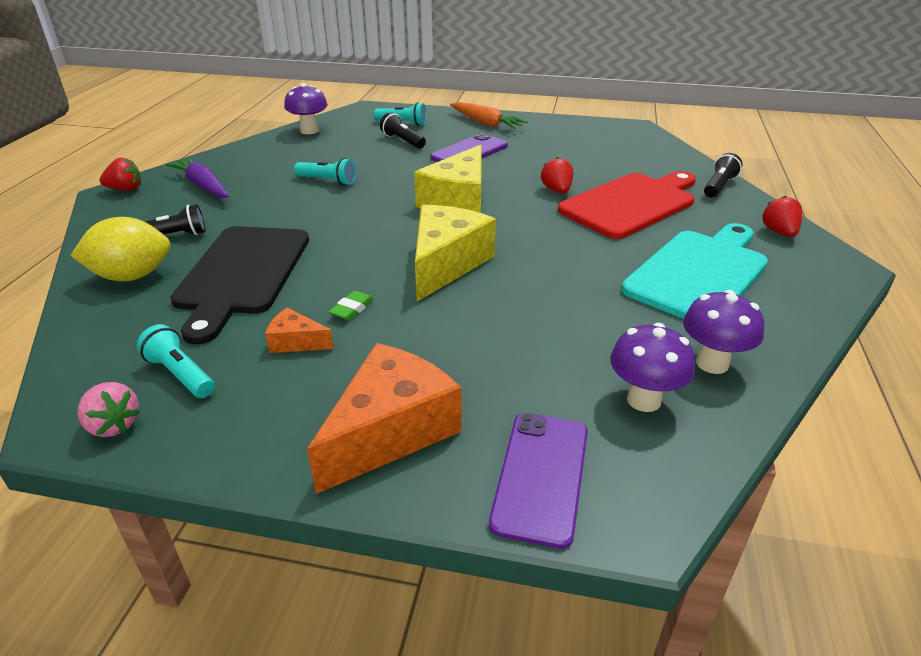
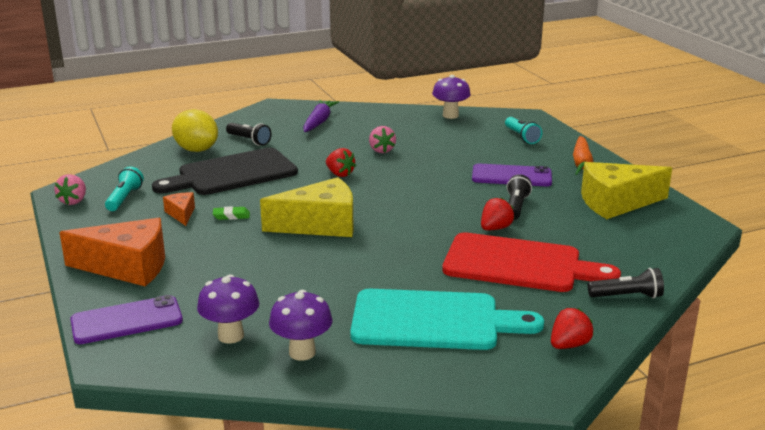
camera: 55 degrees right, 10 degrees down
(125, 189) = (285, 106): red strawberry -> red strawberry (340, 174)
(328, 181) = (381, 150): turquoise flashlight -> pink strawberry
(402, 141) = (488, 148): black flashlight -> black flashlight (516, 207)
(458, 201) = (417, 200): yellow cheese -> yellow cheese (616, 203)

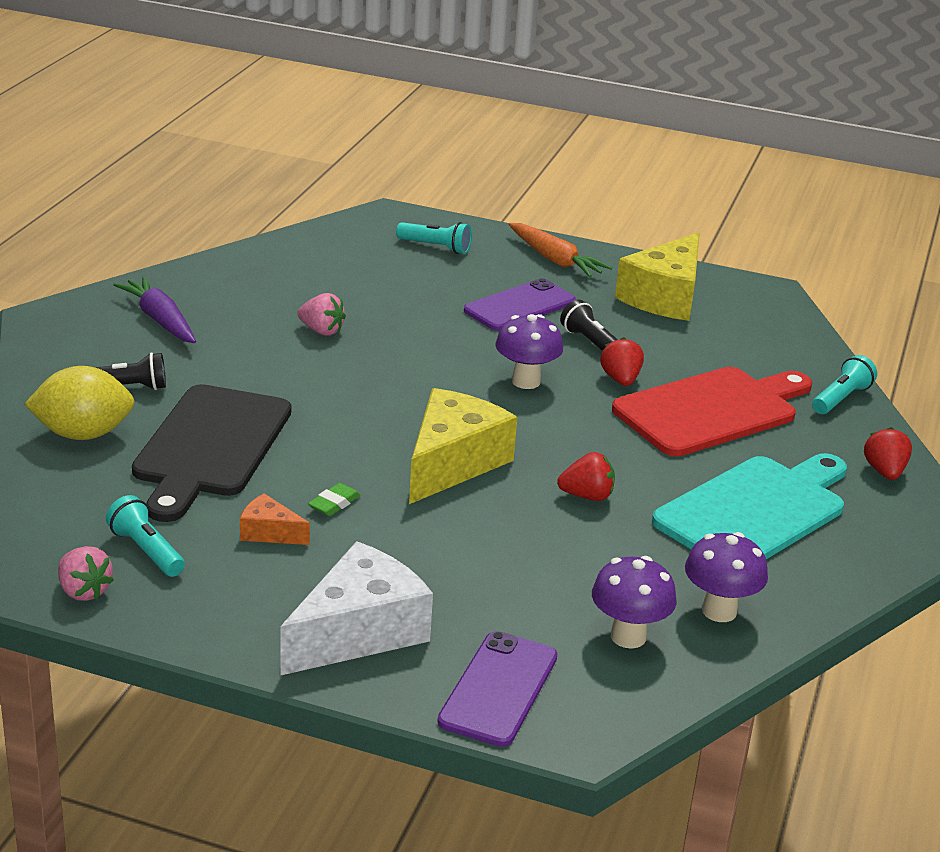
camera: 50 degrees left, 5 degrees up
(127, 267) = (359, 632): orange cheese -> white cheese
(340, 174) = (340, 386): red strawberry -> red strawberry (587, 496)
(450, 115) = (303, 246): purple mushroom -> purple mushroom (526, 381)
(627, 296) = (841, 398): black flashlight -> turquoise flashlight

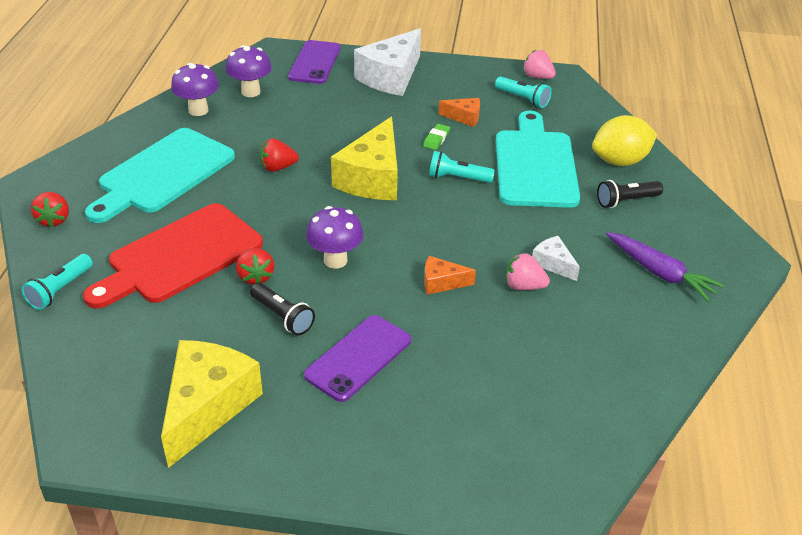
camera: 170 degrees right, 10 degrees up
(210, 446) = (535, 165): black cutting board -> turquoise cutting board
(273, 343) = (553, 264): none -> white cheese
(411, 346) = (441, 283): none -> orange cheese
(436, 247) = (473, 444): turquoise flashlight -> turquoise flashlight (457, 178)
(555, 260) = (333, 451): orange carrot -> none

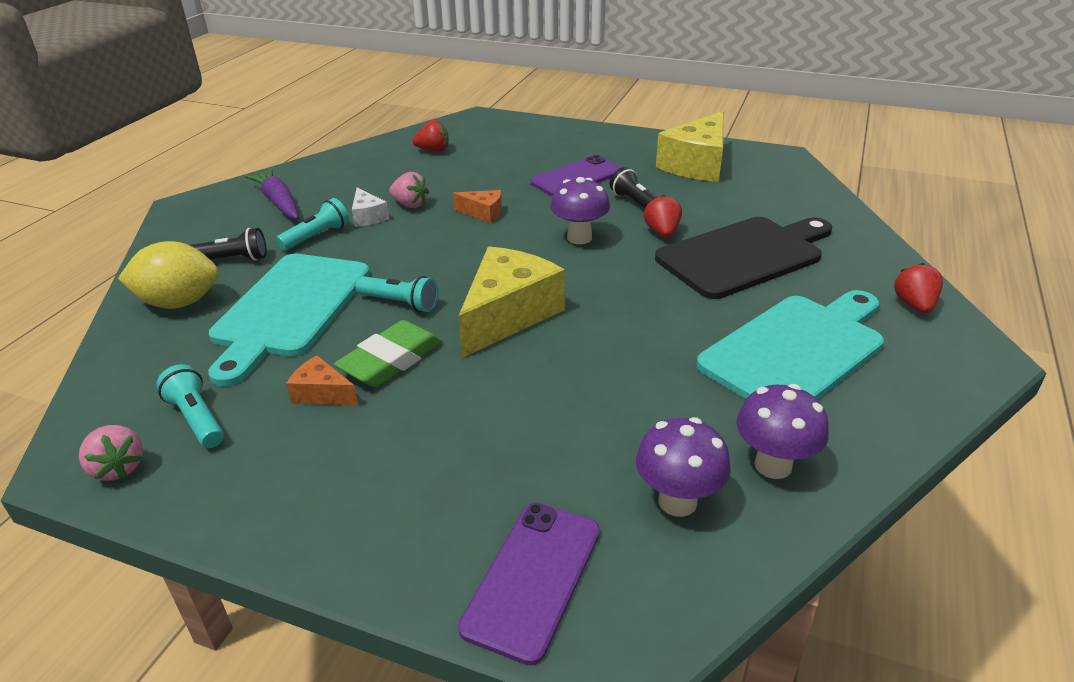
camera: 165 degrees left, 5 degrees down
(60, 290) = (859, 239): turquoise flashlight -> turquoise flashlight (317, 236)
(180, 256) = (744, 255): red cutting board -> black cutting board
(278, 167) = (633, 342): red strawberry -> red strawberry (433, 150)
(391, 77) = (389, 507): white cheese -> none
(436, 139) = (391, 360): green eraser -> green eraser, size x1.98

